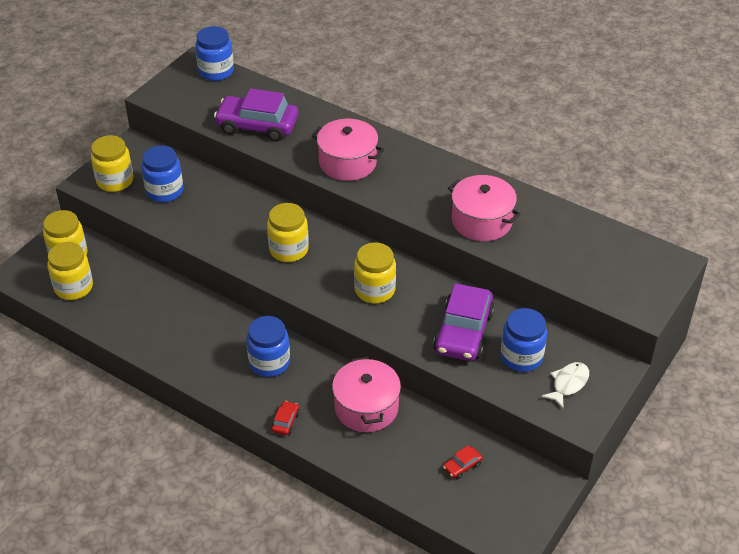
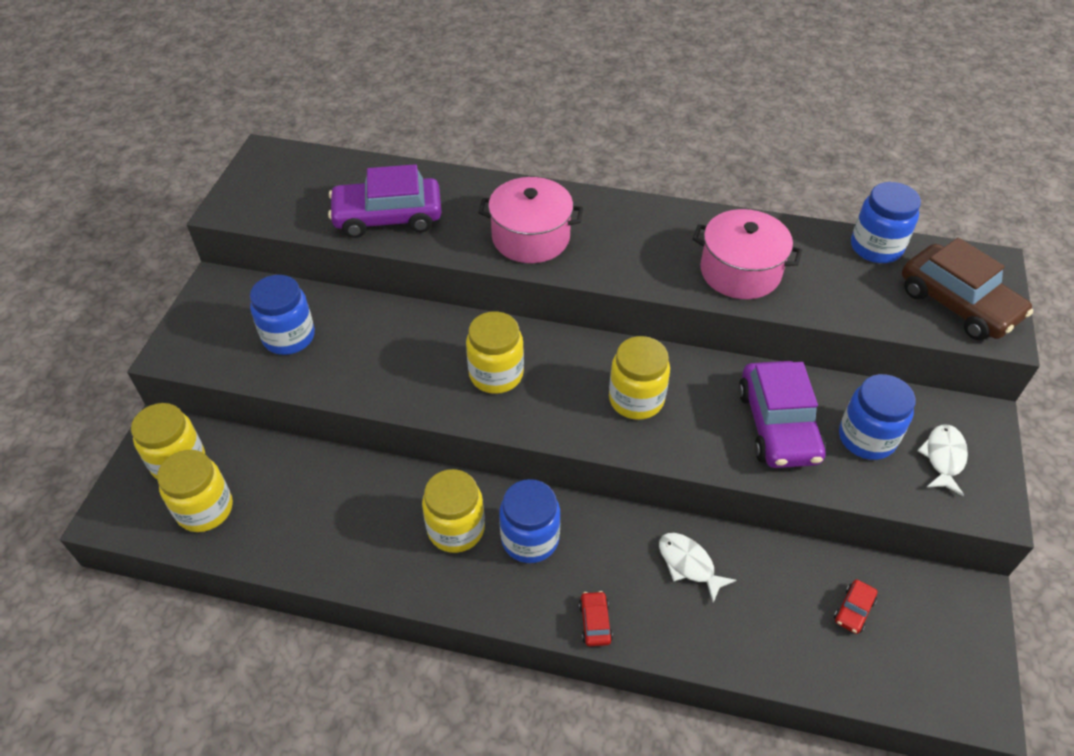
camera: 20 degrees left, 5 degrees up
(115, 181) = (212, 340): yellow jar -> yellow jar (456, 529)
(216, 71) = (298, 159): blue jar -> blue jar (876, 247)
(366, 407) = (689, 564): pink pot -> white fish
(627, 282) = (958, 304): none -> brown car

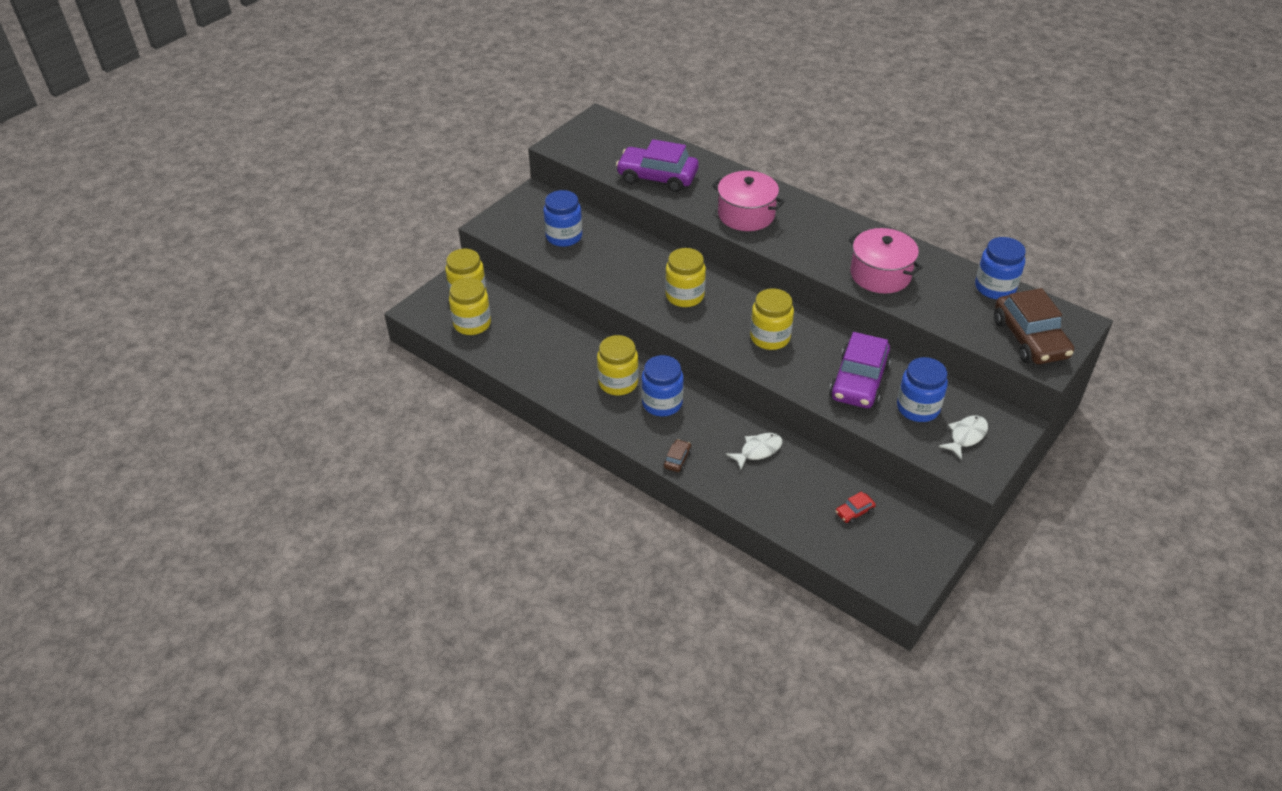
camera: 25 degrees right, 5 degrees down
(595, 622) = (677, 459): red car -> brown car
(689, 564) = (758, 451): white fish -> white fish turned 75 degrees clockwise

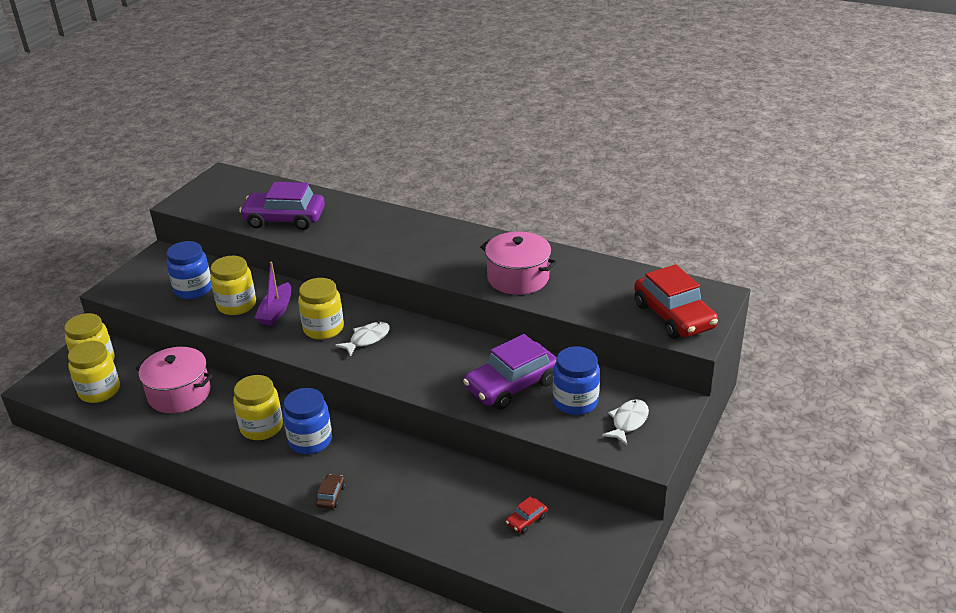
camera: 10 degrees left, 10 degrees down
(641, 271) = (276, 311): none -> purple boat
(746, 214) = (377, 241): pink pot -> pink pot (179, 393)
(758, 451) = (417, 473): white fish -> white fish (367, 339)
(770, 337) = (415, 356): yellow jar -> yellow jar (237, 305)
(859, 381) = (512, 385): purple car -> purple car turned 45 degrees clockwise
(995, 287) = (632, 275): blue jar -> none
(1029, 338) = (674, 316): brown car -> red car

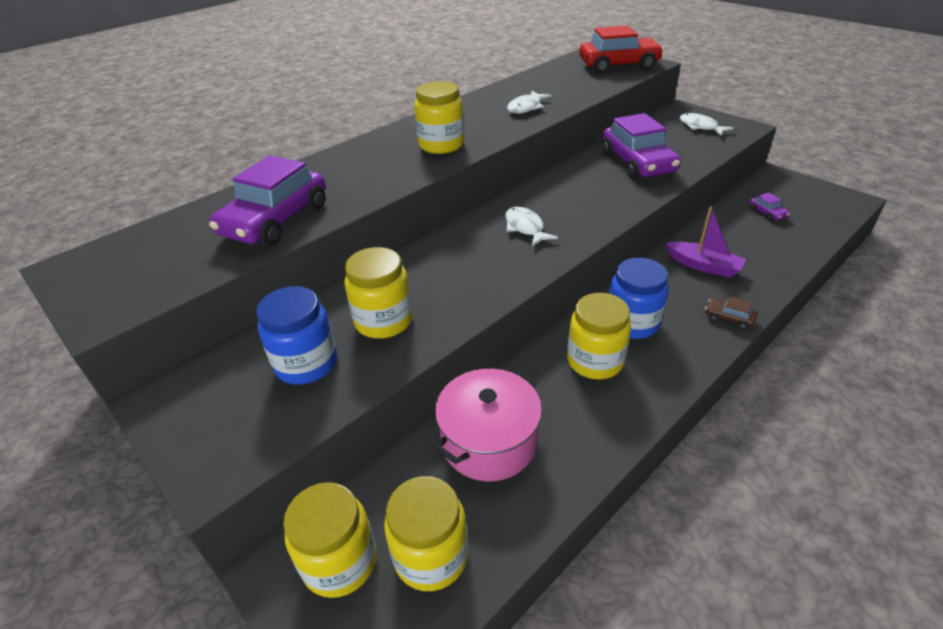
camera: 70 degrees left, 5 degrees up
(276, 311) = (425, 287): purple boat -> purple boat (703, 266)
(323, 328) = (487, 254): yellow jar -> yellow jar (441, 145)
(518, 278) = (526, 107): pink pot -> white fish
(526, 520) = (767, 213): red car -> purple car
(575, 402) = (669, 141): blue jar -> none

